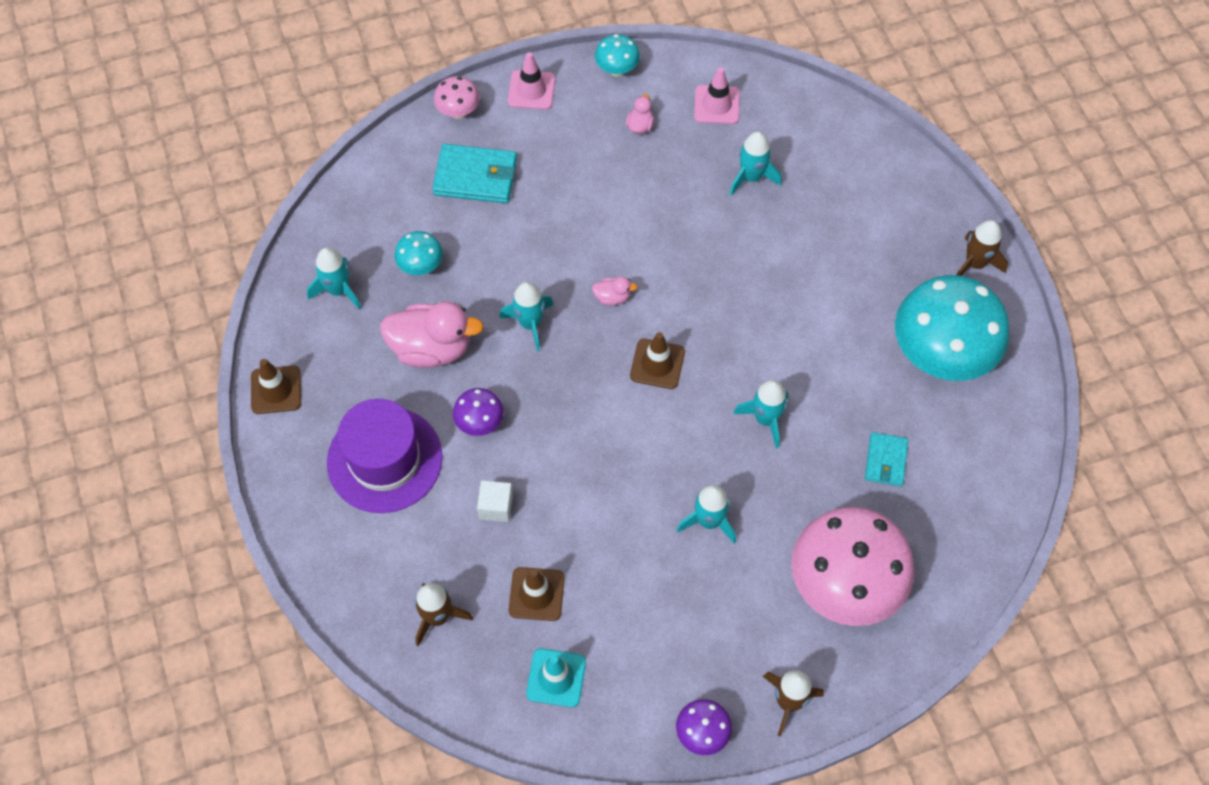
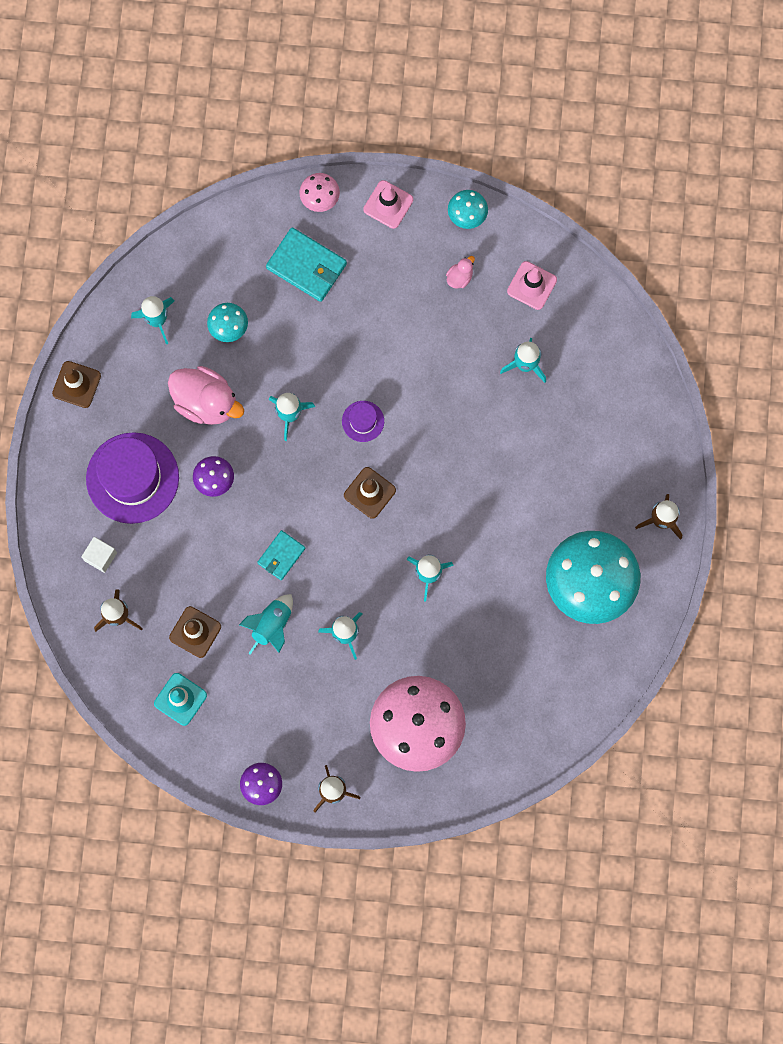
camera: 25 degrees right, 15 degrees up
(496, 507) = (196, 552): white cube -> white cube (100, 556)
(612, 297) = (363, 421): pink duck -> purple hat
(621, 548) = (272, 626): none -> turquoise rocket
(885, 461) = (500, 648): turquoise wallet -> turquoise wallet (281, 556)

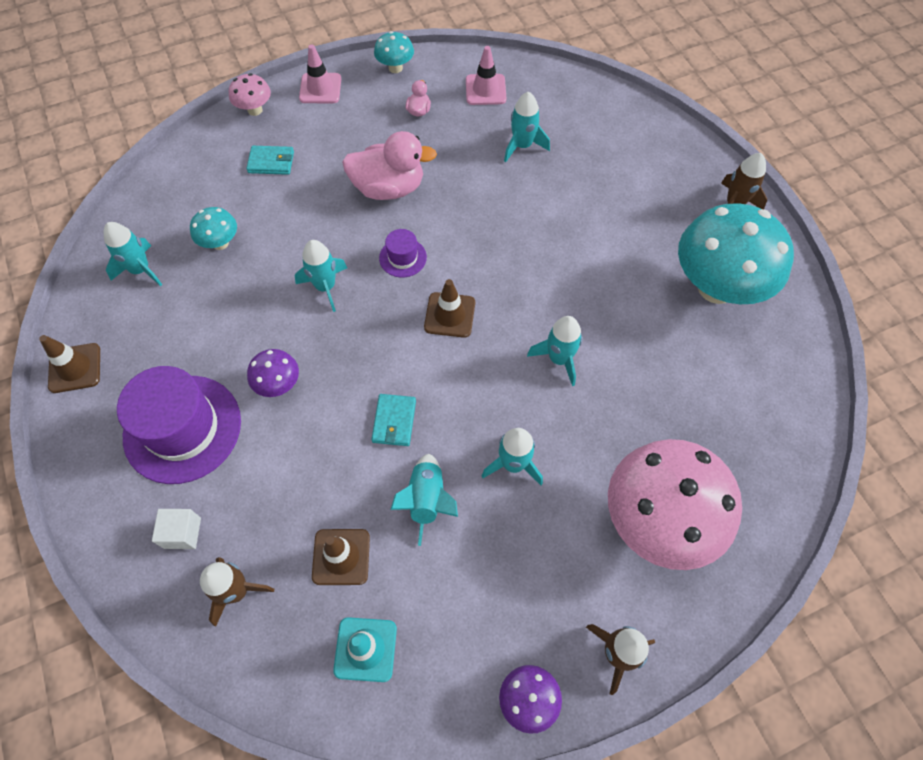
camera: 30 degrees left, 15 degrees down
(206, 402) = (230, 317): pink duck -> pink duck (389, 188)
(306, 266) = (271, 162): turquoise wallet -> turquoise wallet, size x0.61

